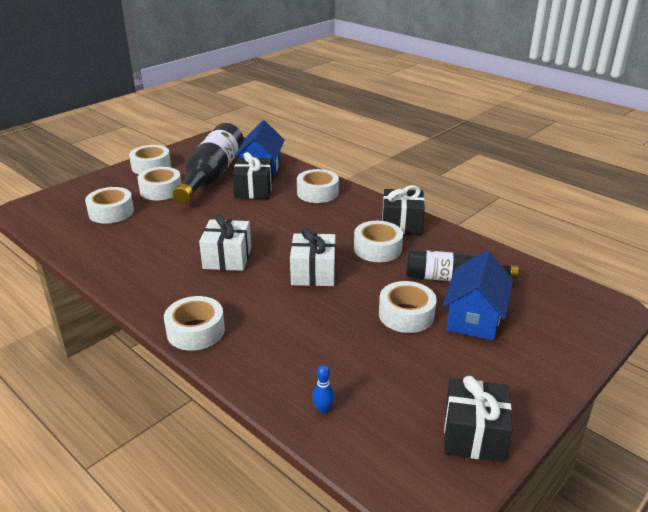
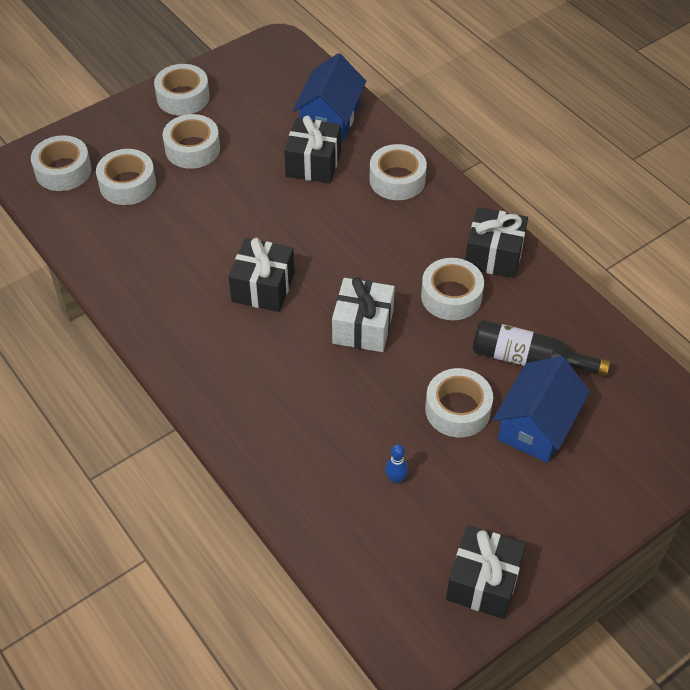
camera: 10 degrees right, 20 degrees up
(196, 331) = (214, 399): white tape -> white tape (63, 171)
(212, 175) = (262, 126): black bottle -> none
(227, 258) = (263, 287): white gift -> black gift
(323, 409) = (334, 526): blue bowling pin -> blue bowling pin (396, 478)

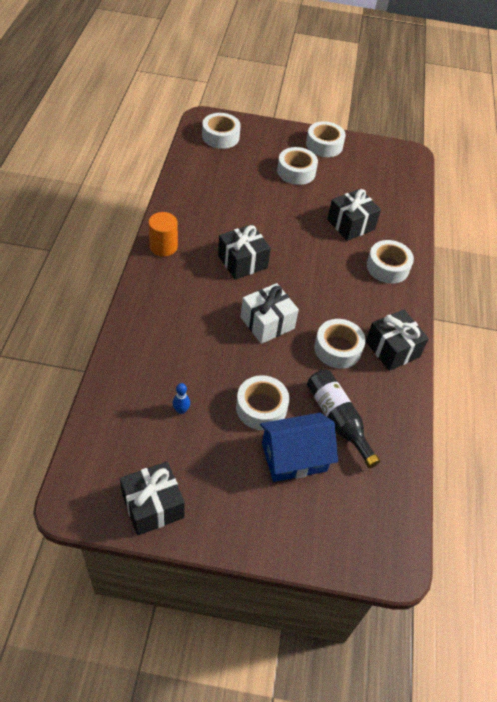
camera: 40 degrees right, 0 degrees up
(127, 184) = (242, 164): white tape -> none
(166, 339) = (163, 246): none -> orange cylinder
(330, 119) = (390, 210): blue house -> none

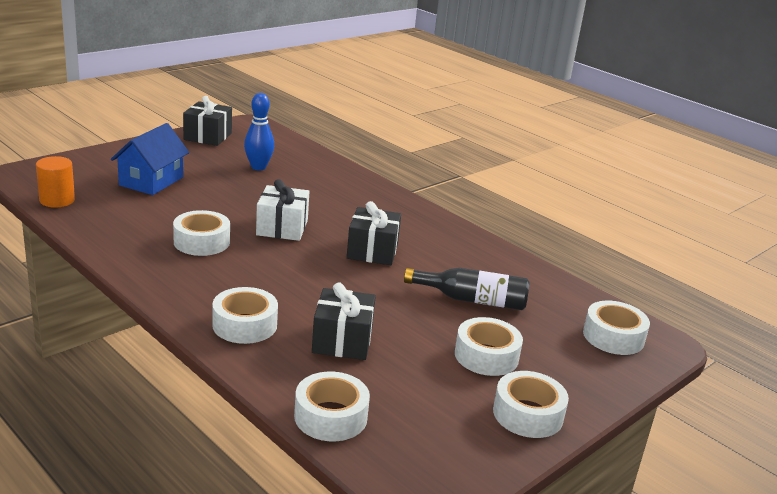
camera: 130 degrees right, 25 degrees down
(163, 246) = (442, 226): orange cylinder -> orange cylinder (57, 200)
(181, 410) = (258, 167): blue bowling pin -> blue bowling pin, size x1.90
(261, 407) = (209, 189): white tape -> white tape (330, 416)
(338, 419) = (144, 208): black bottle -> black bottle (472, 300)
(392, 349) = (152, 265): black gift -> none

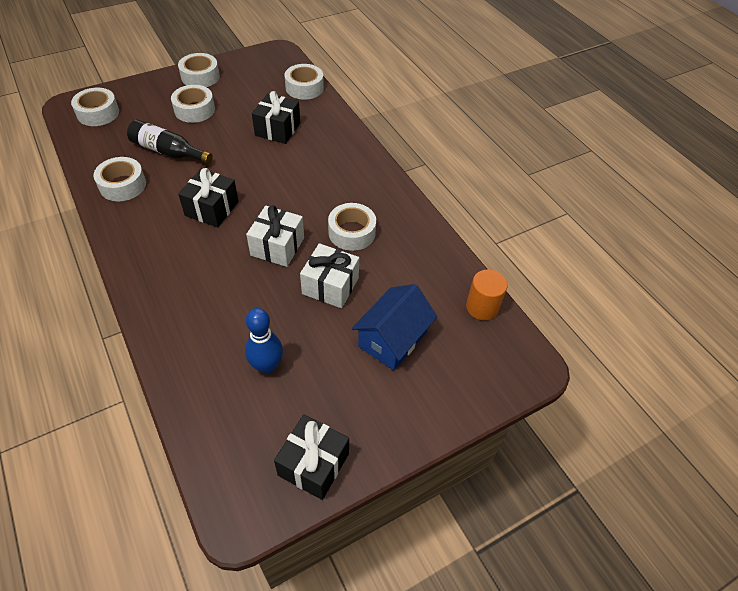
camera: 165 degrees left, 25 degrees up
(216, 206) = (330, 286): none -> white gift
(244, 325) = (335, 147): white tape -> white tape (123, 185)

